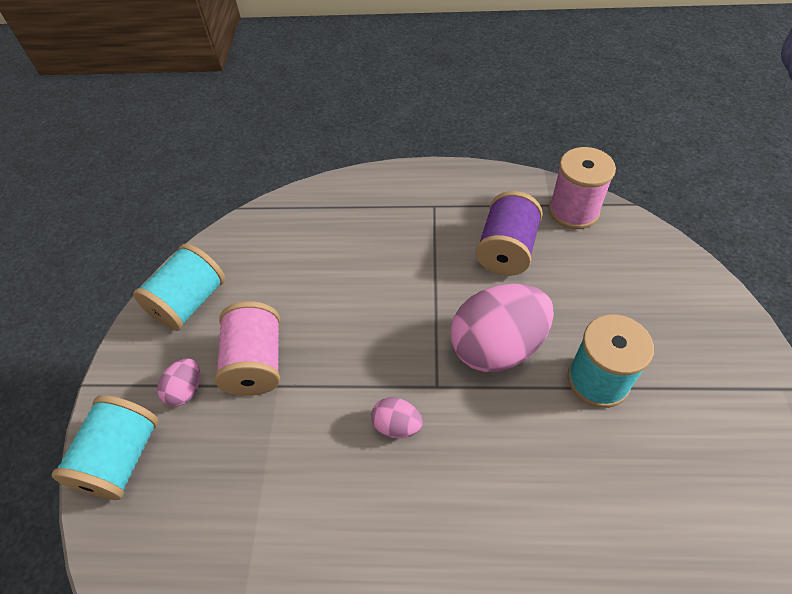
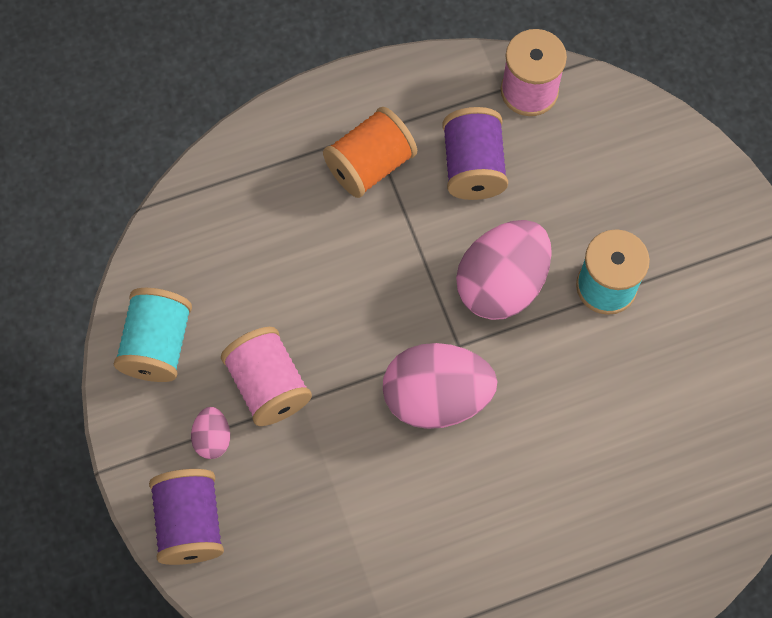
camera: 25 degrees left, 15 degrees up
(122, 459) = (190, 523): turquoise spool -> purple spool
(397, 426) = (436, 397): pink egg -> pink egg, size x2.18
(422, 226) = (370, 165): none -> orange spool

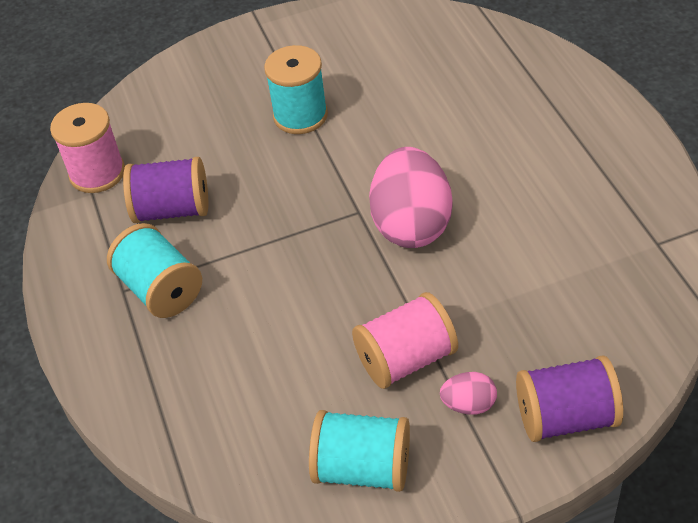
camera: 85 degrees left, 20 degrees down
(370, 165) = (161, 289): orange spool -> turquoise spool
(501, 284) = (296, 184): pink egg -> none

